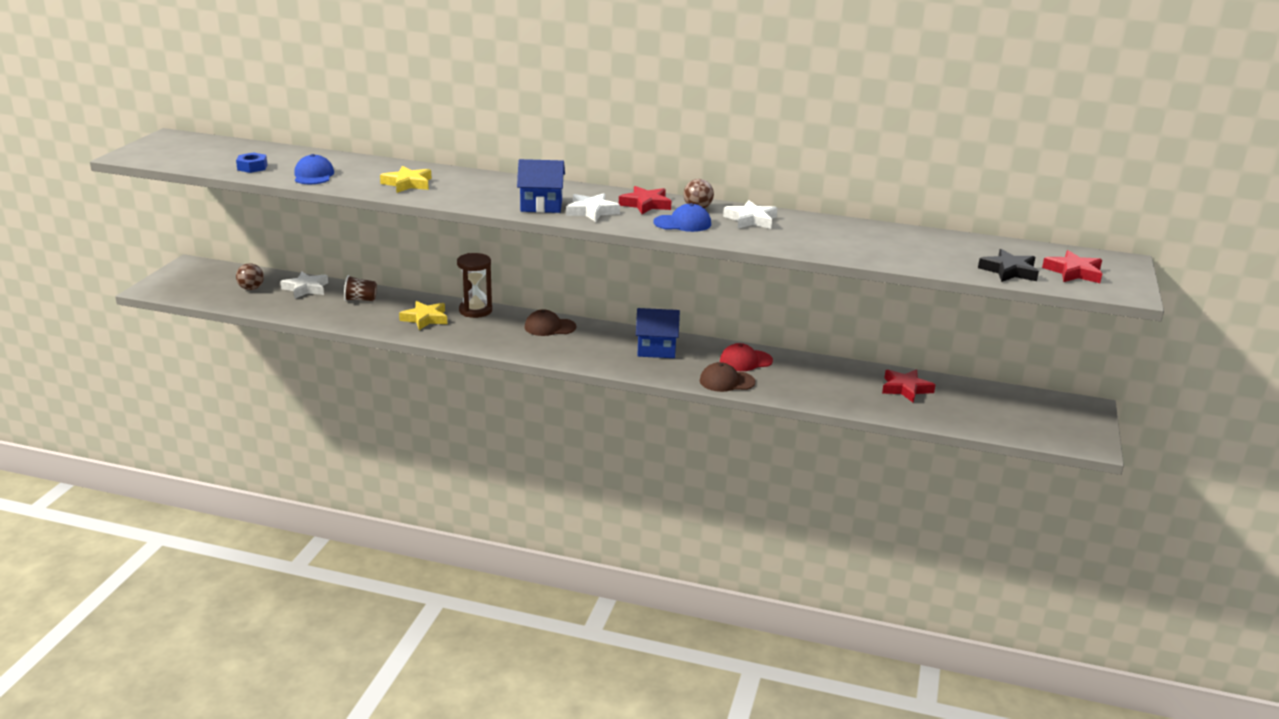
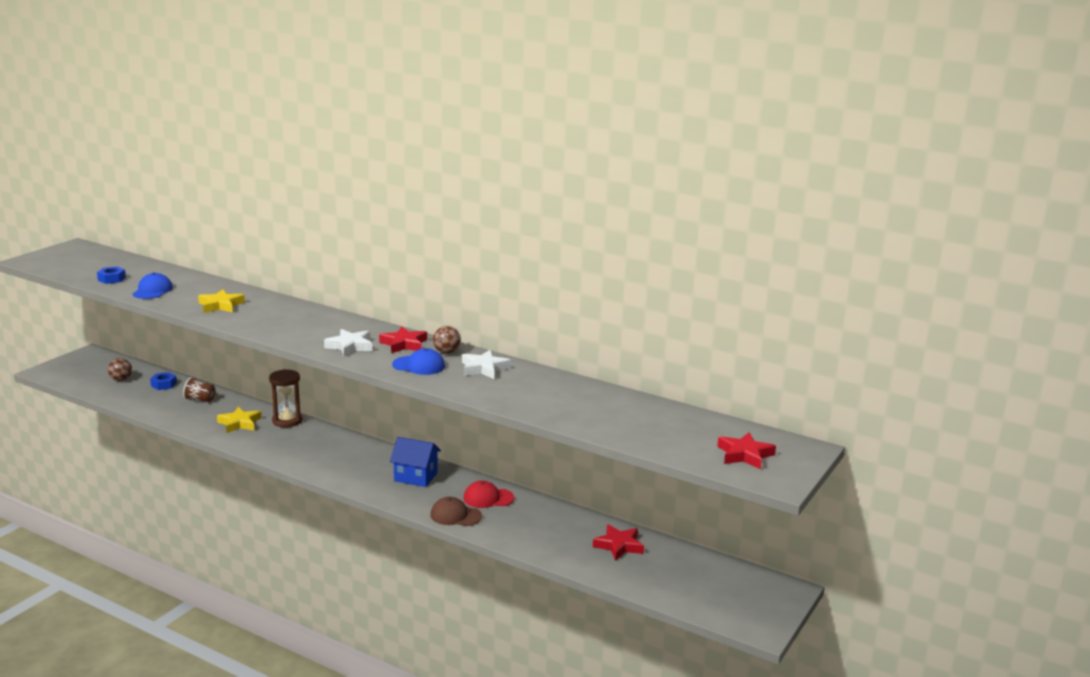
camera: 15 degrees right, 5 degrees down
(306, 289) = (164, 384): white star -> blue nut
(541, 206) = (312, 336): blue house -> none
(549, 327) = (338, 444): brown cap -> none
(1009, 271) = (680, 446): black star -> none

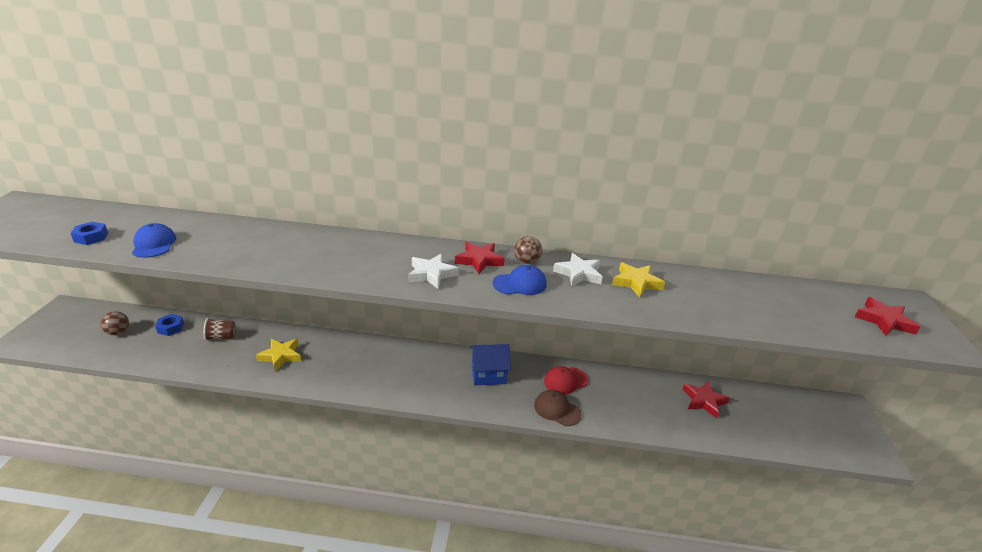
camera: 25 degrees left, 10 degrees up
(220, 305) = (249, 249): yellow star -> yellow star (636, 282)
(287, 421) = (326, 341): brown hourglass -> none
(455, 515) = (557, 409): brown cap -> brown cap turned 45 degrees clockwise

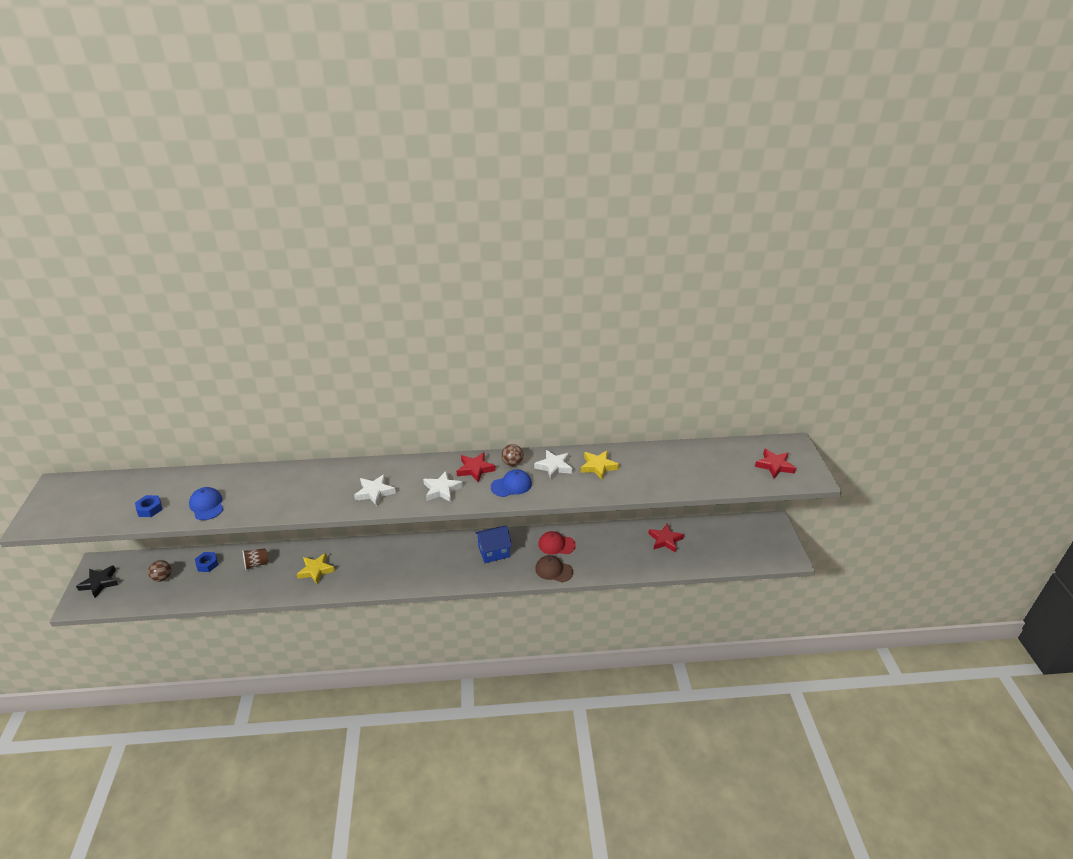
camera: 10 degrees left, 5 degrees up
(53, 325) = (99, 583): none -> black star
(350, 263) = (375, 492): none -> white star
(565, 381) = (556, 544): red cap -> red cap turned 45 degrees clockwise

